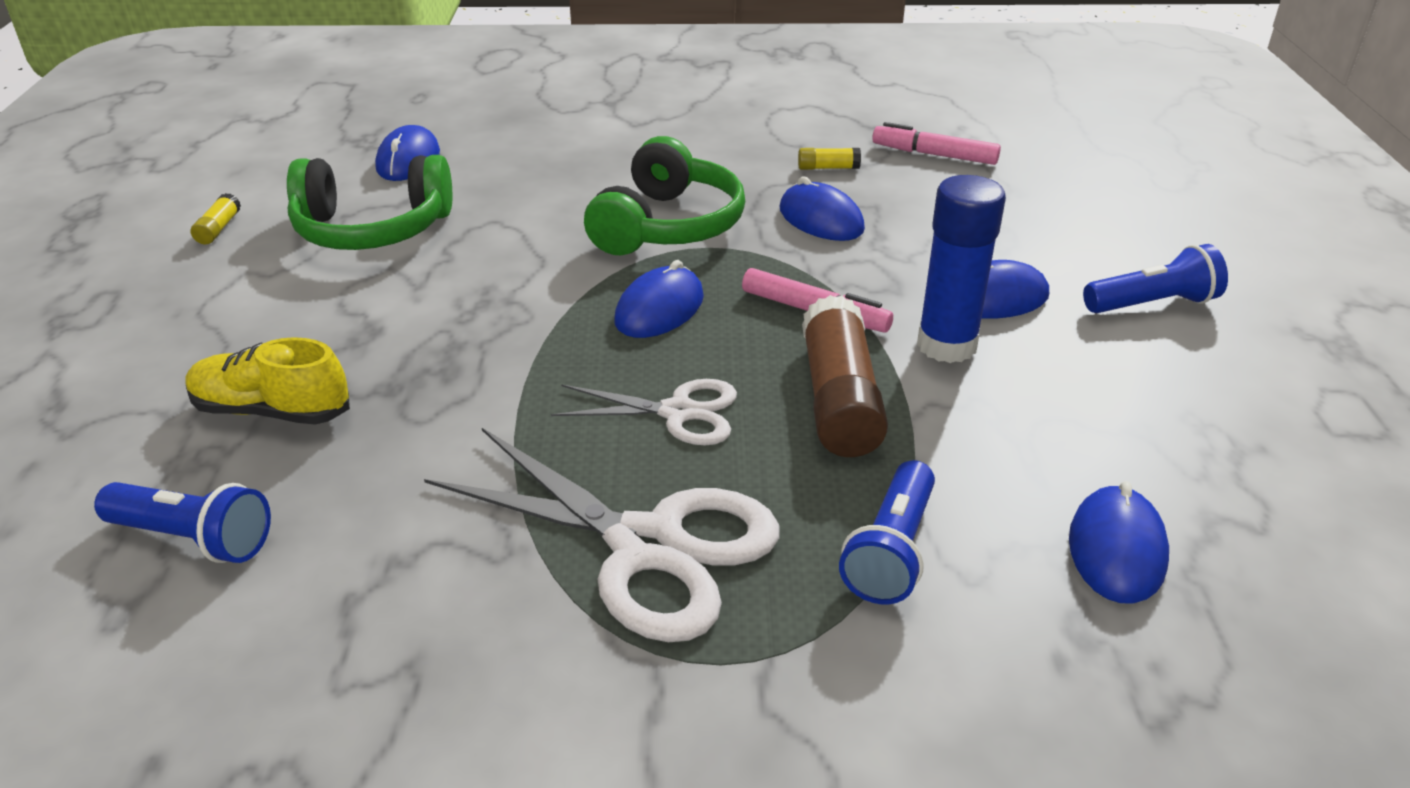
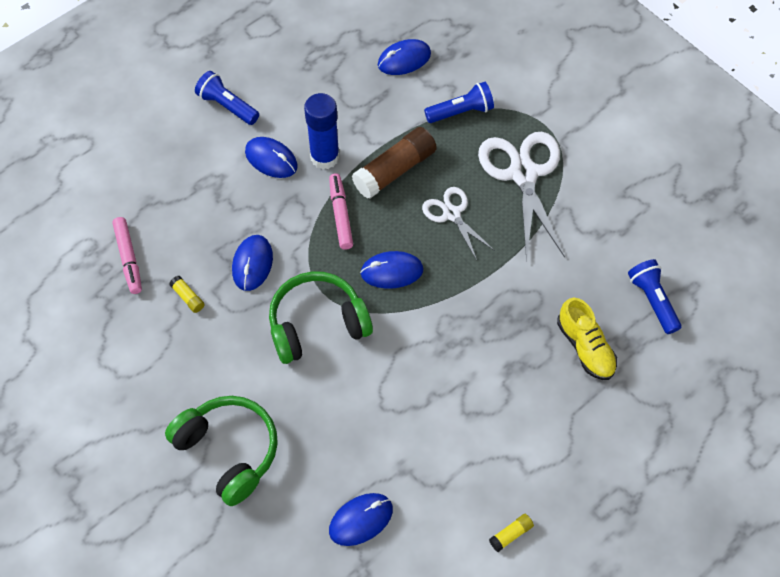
camera: 130 degrees left, 25 degrees up
(372, 229) = (442, 456): green headphones -> green headphones (229, 451)

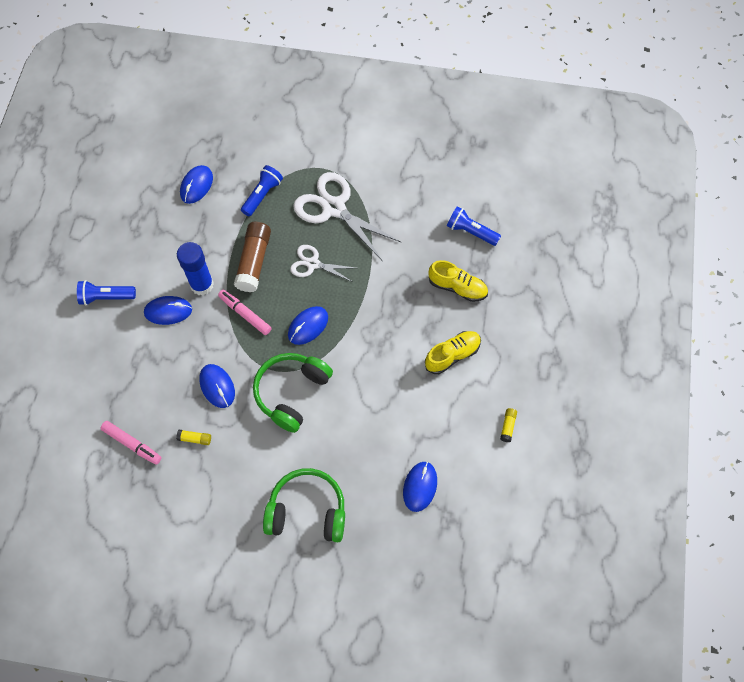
camera: 40 degrees left, 5 degrees up
(516, 413) = (452, 355): none -> yellow shoe

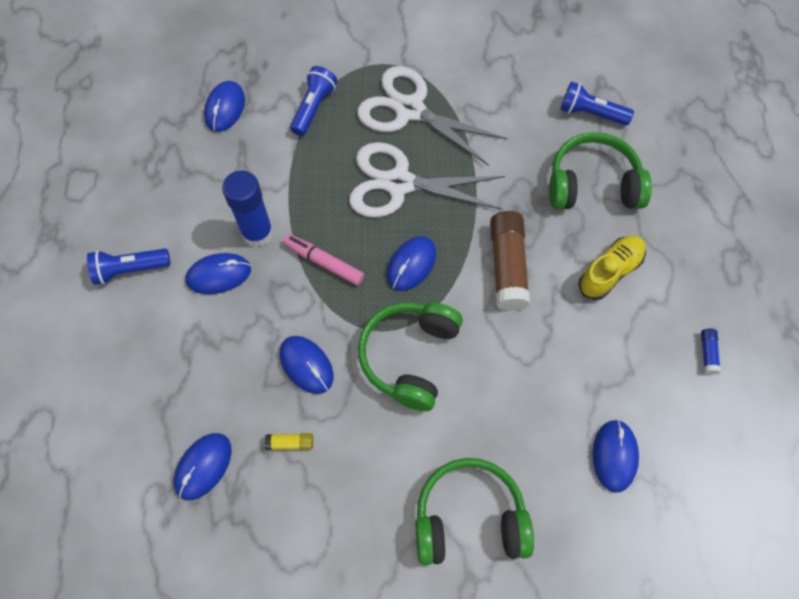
camera: 10 degrees left, 0 degrees up
(132, 444) = (203, 466): pink marker -> blue mouse
(254, 261) = (321, 192): brown glue stick -> brown glue stick (507, 267)
(313, 264) = (399, 183): white scissors -> white scissors, size x1.76
(457, 287) = (593, 184): yellow shoe -> green headphones
(507, 426) = (707, 353): yellow glue stick -> blue glue stick

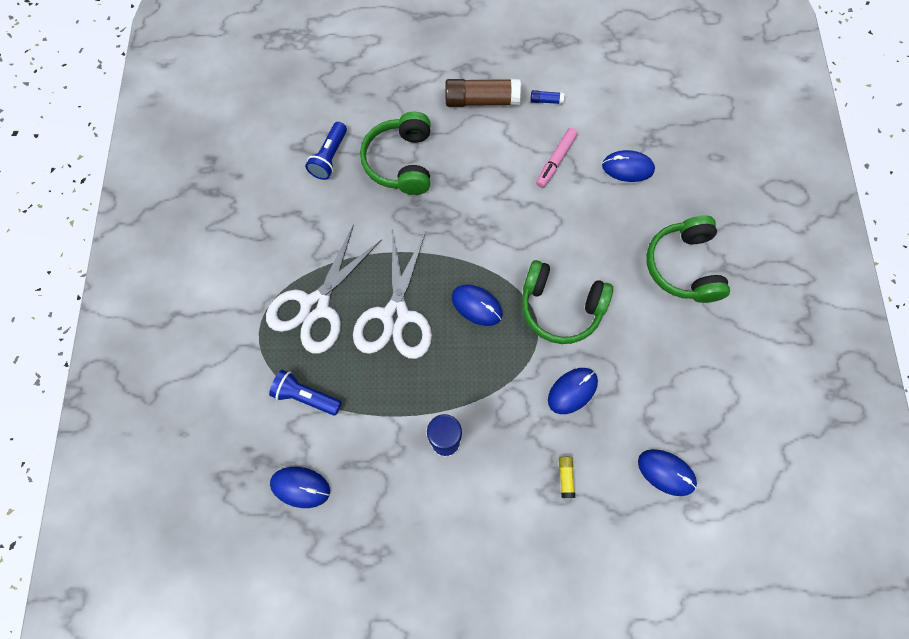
camera: 90 degrees left, 5 degrees up
(130, 269) = (485, 565): blue flashlight -> none
(219, 275) = (489, 476): blue mouse -> none
(290, 443) = (640, 401): yellow glue stick -> yellow glue stick (565, 477)
(324, 262) = (475, 380): pink marker -> pink marker (555, 161)
(507, 267) = (478, 230): brown glue stick -> brown glue stick (481, 100)
(609, 272) = (481, 157): yellow shoe -> none

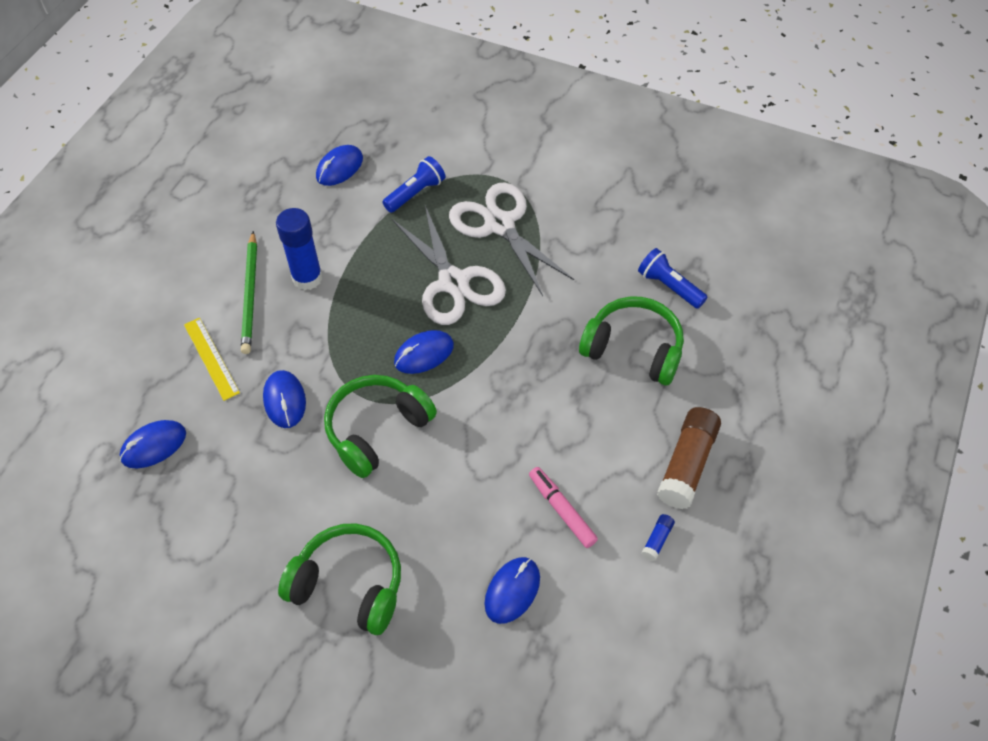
camera: 115 degrees right, 15 degrees down
(395, 316) = (453, 282): white scissors -> white scissors turned 150 degrees counterclockwise
(486, 483) = (250, 295): none -> green pencil
(565, 477) = (211, 358): yellow glue stick -> yellow ruler

